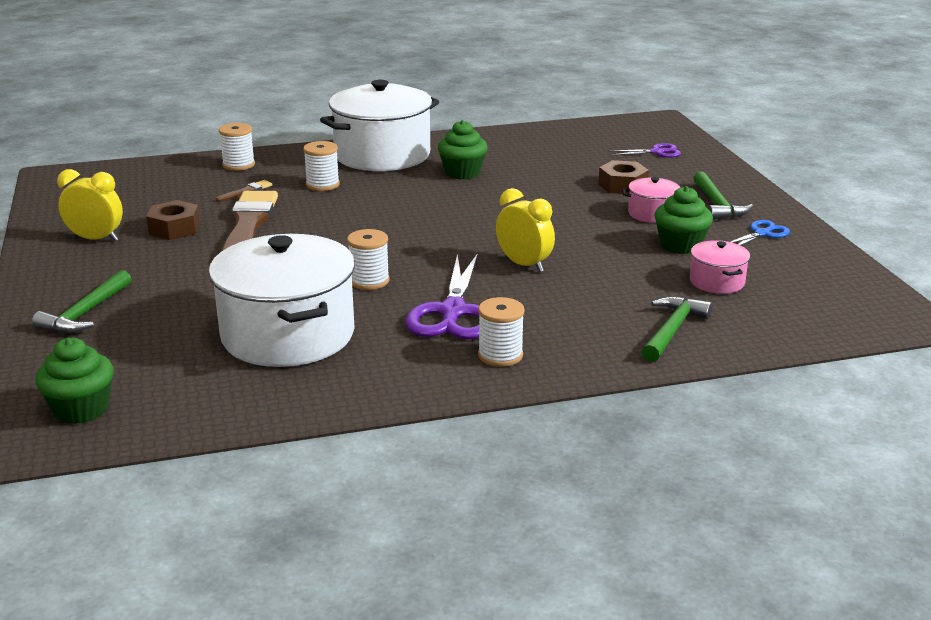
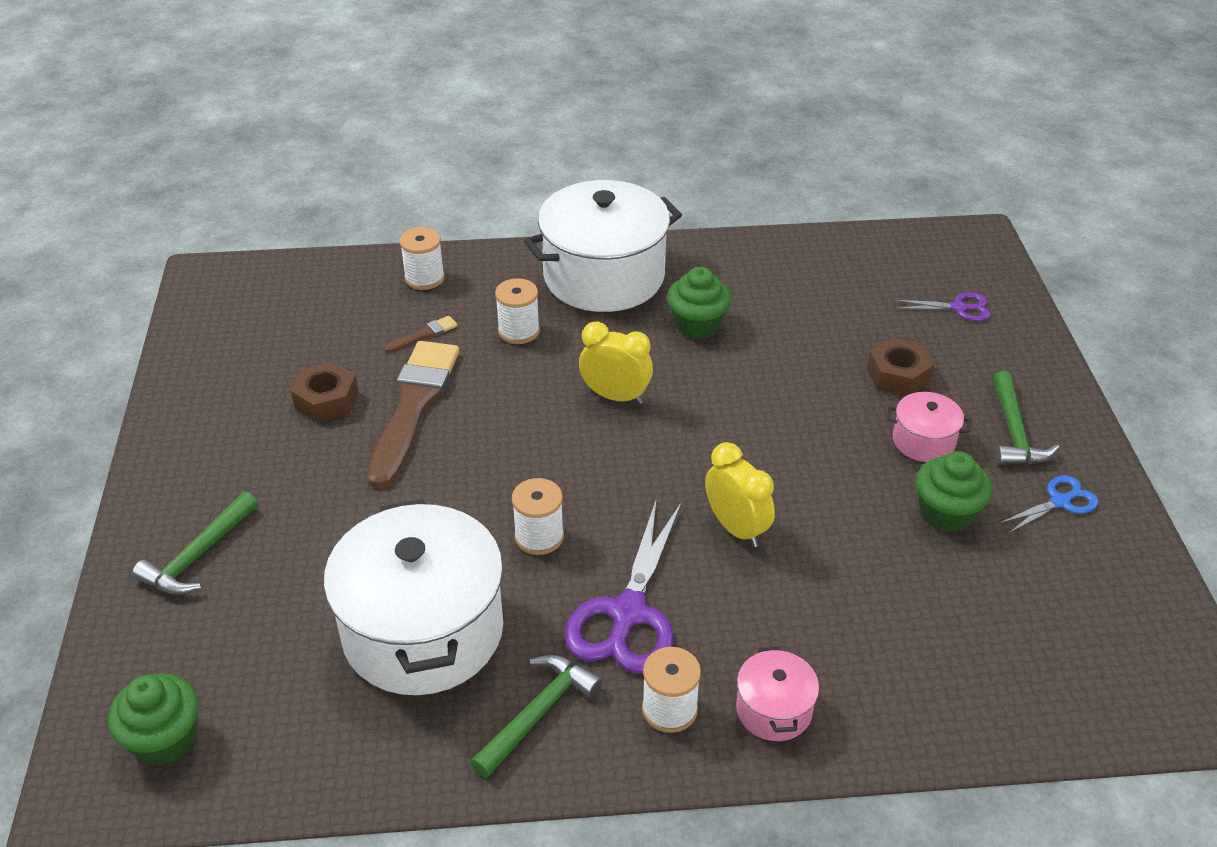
camera: 10 degrees right, 15 degrees up
(96, 239) = (232, 410): yellow clock -> yellow clock (615, 396)
(672, 330) = (896, 689): green hammer -> green hammer (538, 713)
(717, 282) = (976, 597): pink pot -> pink pot (774, 709)

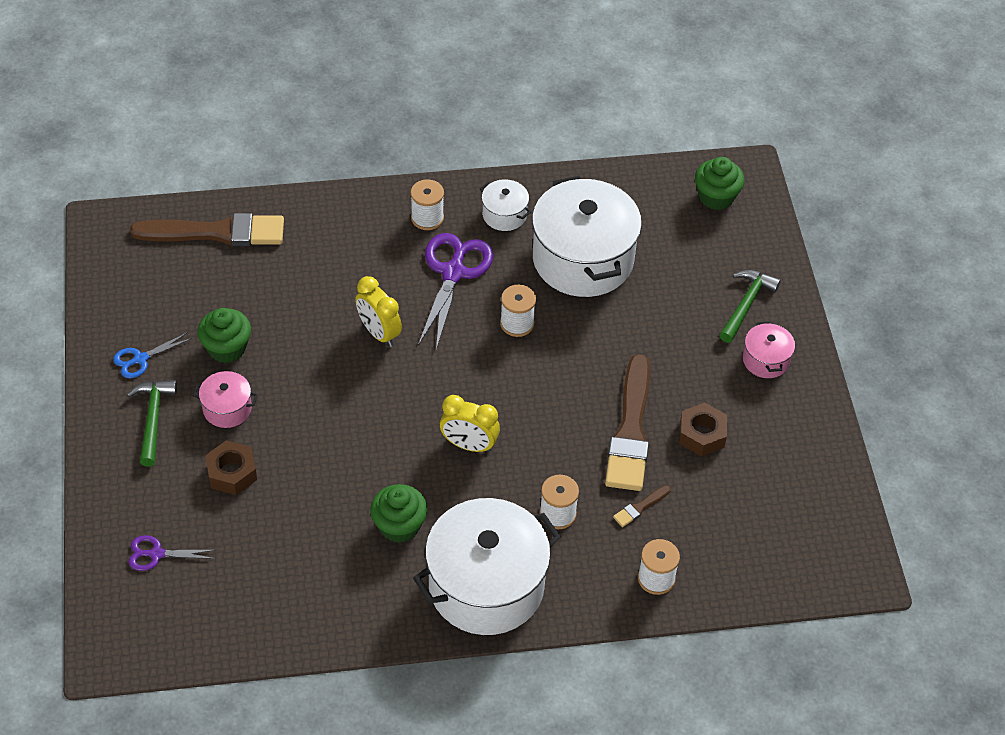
camera: 175 degrees right, 10 degrees up
(538, 713) = (504, 214): green hammer -> white pot
(774, 709) = (365, 219): pink pot -> pink pot (766, 360)
(1017, 690) = (216, 232): none -> brown brush

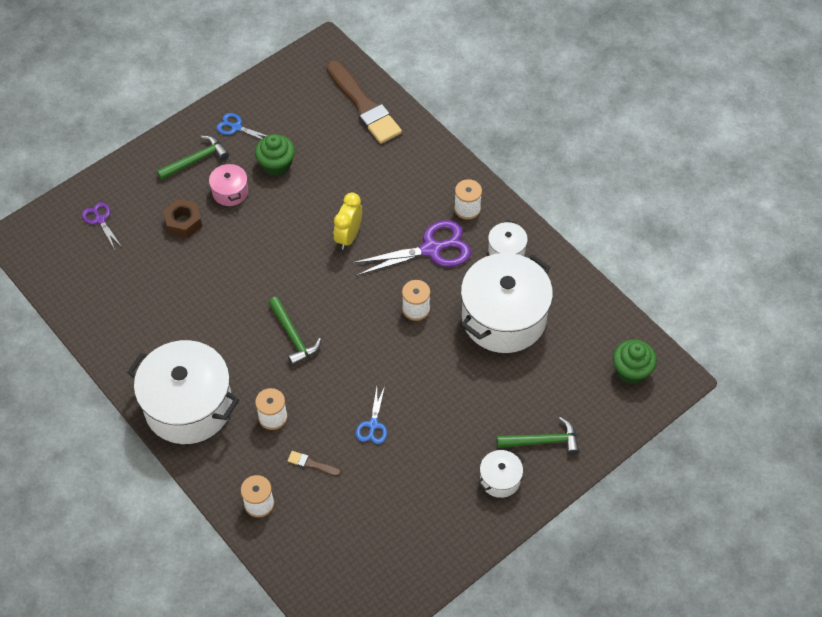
camera: 60 degrees right, 5 degrees up
(399, 526) = (203, 332): green cupcake -> none
(469, 445) = (293, 336): yellow clock -> green hammer
(630, 431) = (373, 425): brown brush -> blue scissors
(701, 434) = (401, 471): brown nut -> none
(766, 360) = (500, 479): pink pot -> white pot

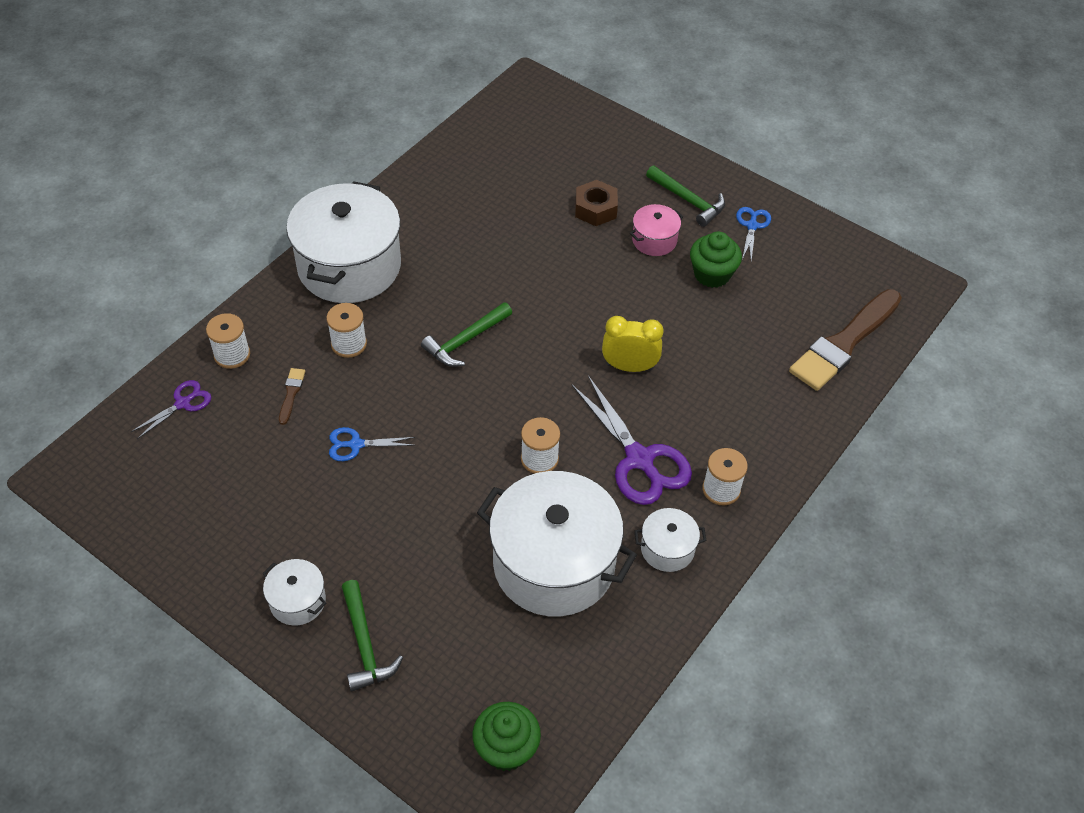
camera: 75 degrees right, 5 degrees down
(100, 220) = (574, 140): purple scissors -> purple scissors (183, 403)

